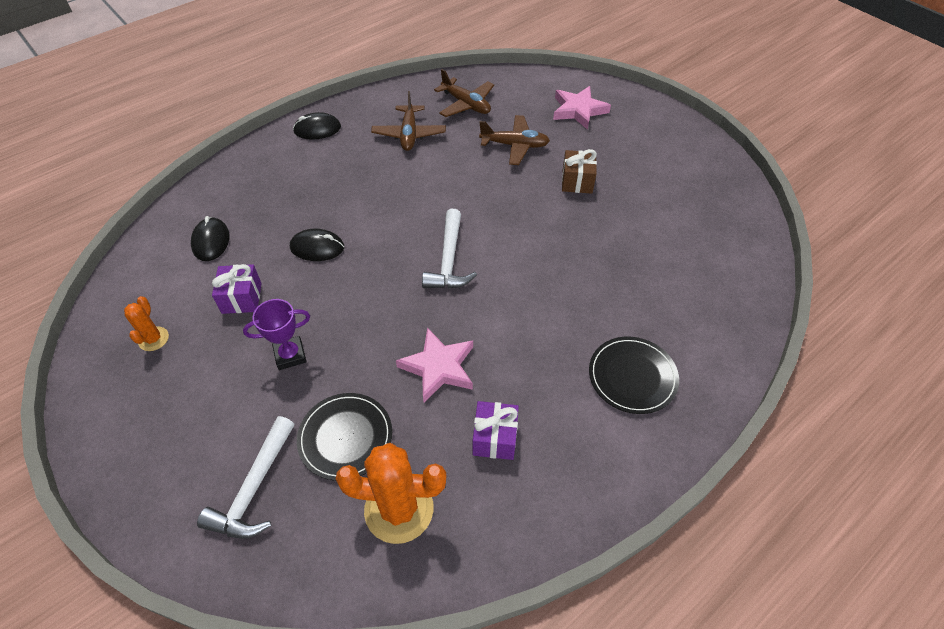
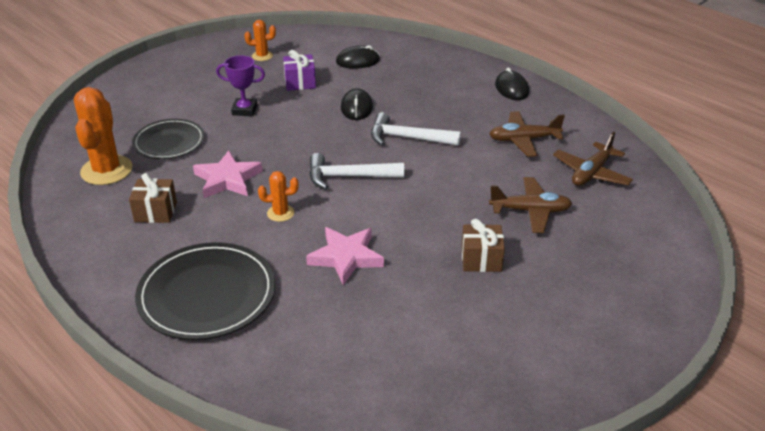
camera: 85 degrees right, 15 degrees down
(254, 488) = (137, 111): white hammer -> white hammer (408, 138)
(290, 355) = (244, 110): purple trophy -> purple trophy turned 60 degrees counterclockwise
(495, 438) = (156, 212): purple gift -> brown gift
(505, 317) = (280, 213): none -> orange cactus
(514, 145) = (530, 211): brown plane -> brown plane turned 90 degrees counterclockwise
(578, 110) = (620, 262): pink star -> pink star (346, 257)
(632, 376) = (207, 294): black plate -> black plate, size x1.56

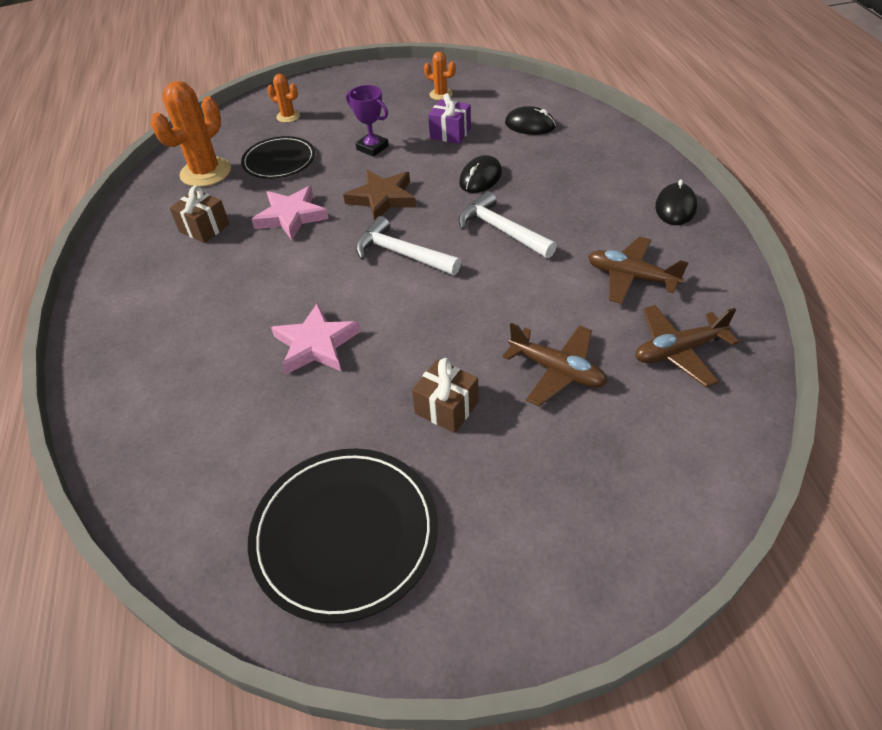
camera: 35 degrees right, 10 degrees up
(207, 294) = (165, 330): black plate -> black plate (345, 534)
(280, 213) = (303, 270): orange cactus -> orange cactus (288, 116)
(293, 144) = (382, 198): none -> brown star

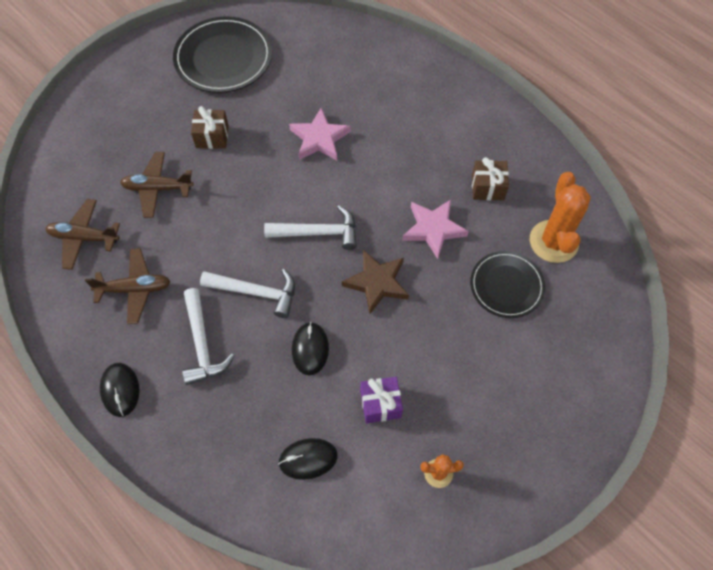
camera: 145 degrees right, 15 degrees up
(288, 116) = (562, 352): orange cactus -> none
(372, 148) = (438, 344): purple trophy -> none
(578, 212) = (202, 344): none -> white hammer
(678, 351) = (84, 238): brown plane -> brown plane turned 120 degrees counterclockwise

